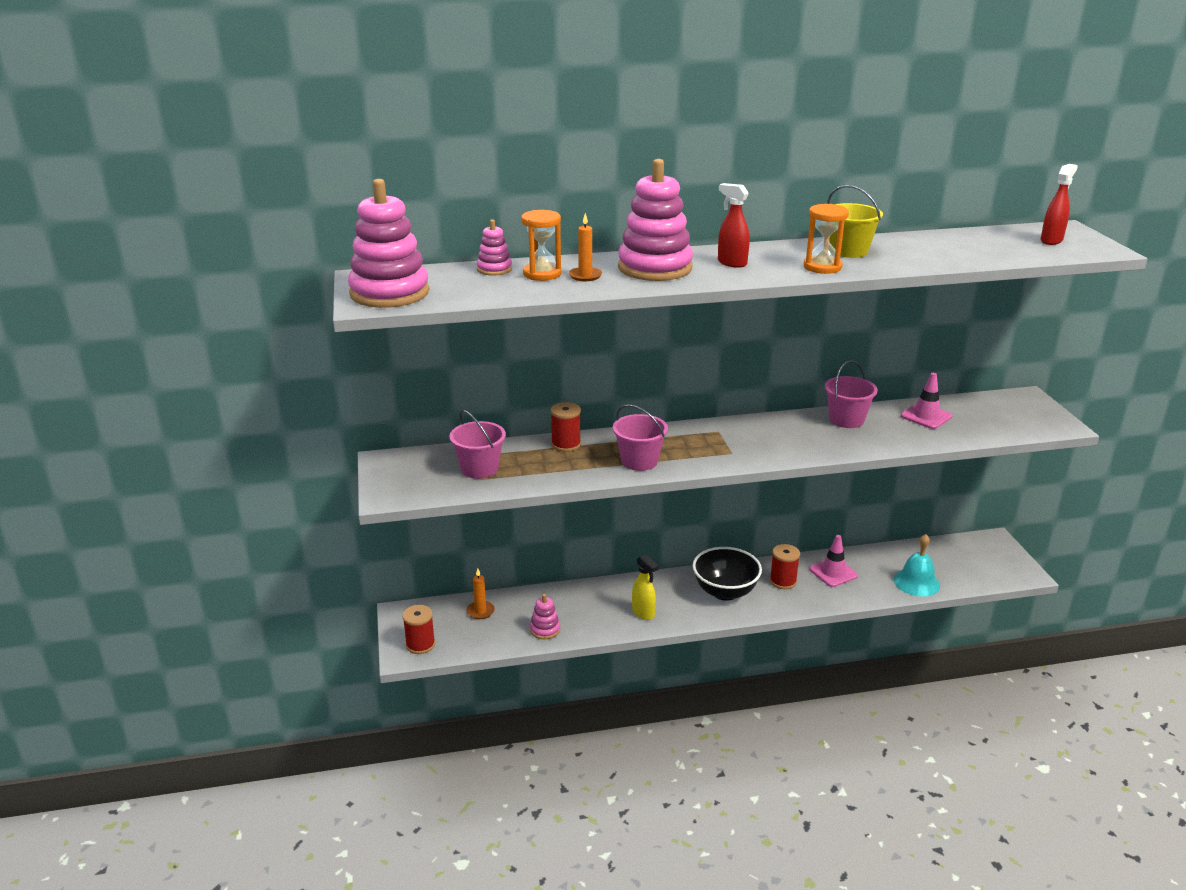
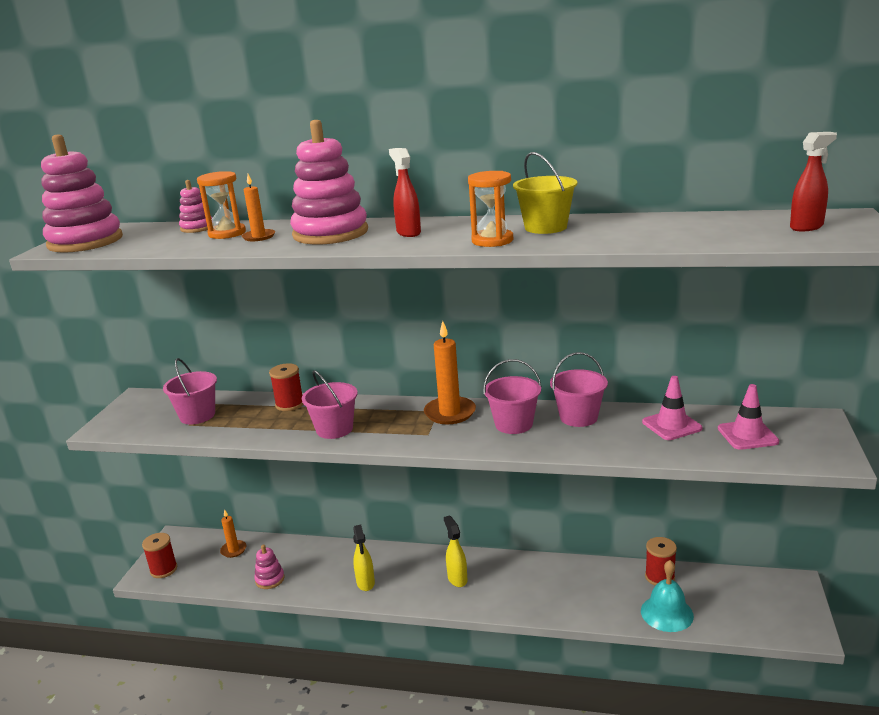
camera: 25 degrees right, 5 degrees down
(725, 592) = (457, 579): black bowl -> yellow spray bottle
(731, 431) = (450, 413): none -> orange candle
(783, 581) = (522, 580): red spool -> red spool (659, 577)
(798, 433) = (513, 424): none -> pink bucket
(833, 572) = (581, 582): pink traffic cone -> pink traffic cone (747, 435)

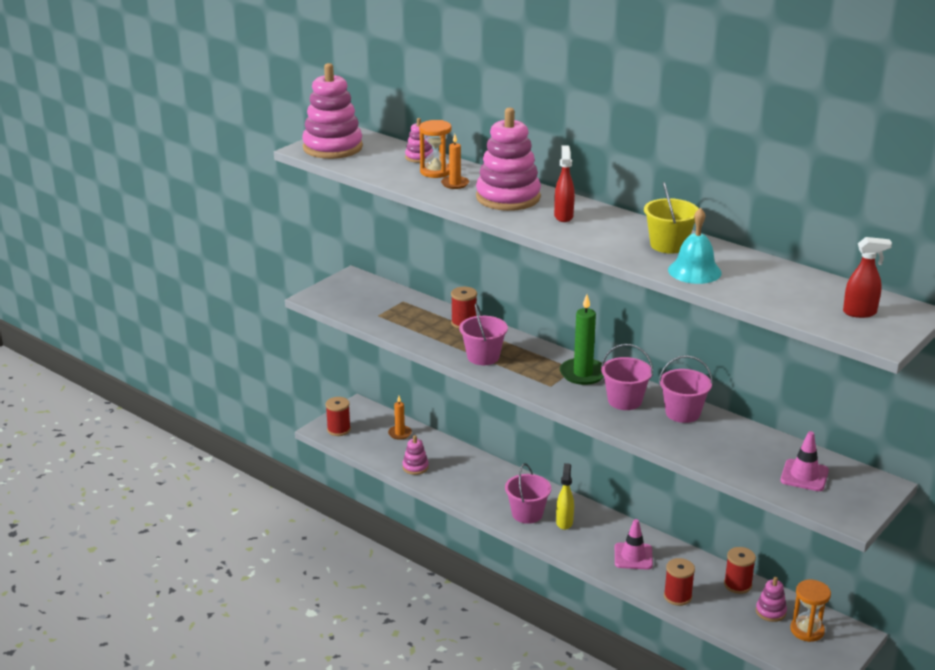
camera: 25 degrees right, 5 degrees up
(197, 415) = (388, 309): pink bucket -> pink bucket (527, 514)
(365, 583) = (488, 498): yellow spray bottle -> none
(450, 413) = (583, 374): orange candle -> green candle
(492, 240) = (613, 246): orange hourglass -> orange hourglass (807, 630)
(619, 612) = (677, 596): none -> red spool
(667, 613) = (717, 612): turquoise bell -> turquoise bell (694, 271)
(671, 425) = (751, 446): pink traffic cone -> pink traffic cone (633, 556)
(710, 592) = (770, 612): none -> pink stacking toy

